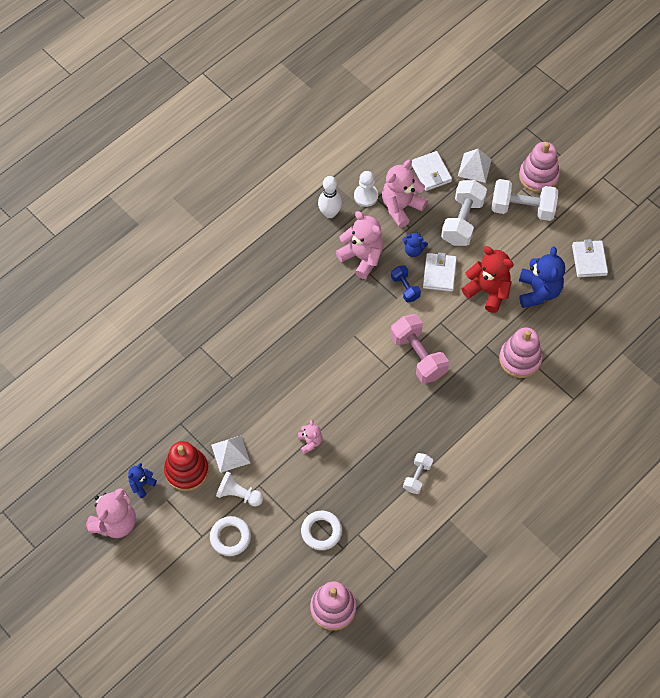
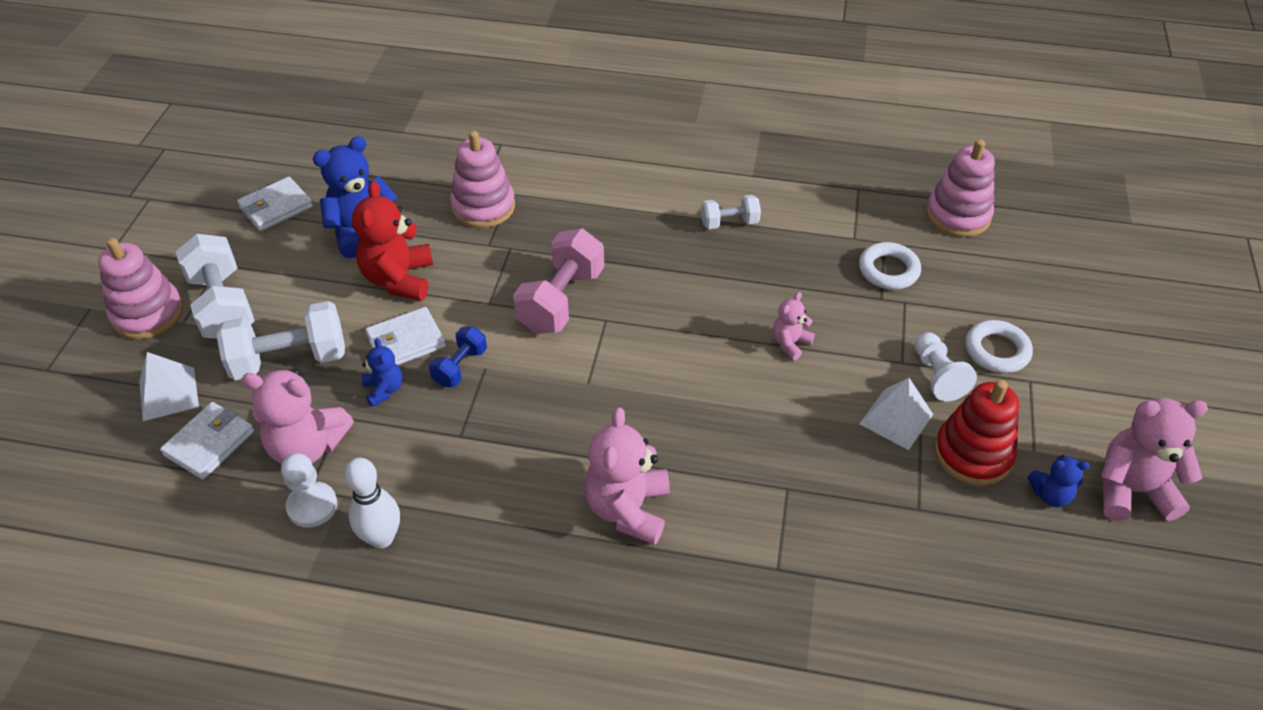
camera: 125 degrees left, 15 degrees down
(362, 257) = (442, 446): pink teddy bear -> pink teddy bear (628, 509)

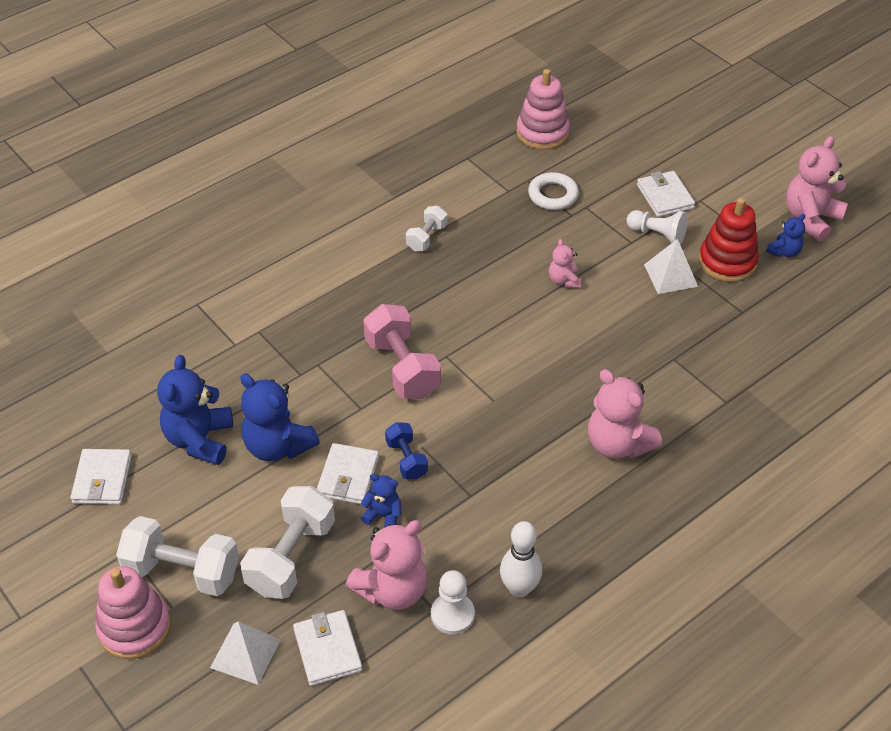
camera: 50 degrees left, 0 degrees up
(399, 279) = (278, 446): red teddy bear -> blue teddy bear
(483, 207) = (256, 354): pink stacking toy -> none
(997, 351) = (665, 197): white ring -> white wallet

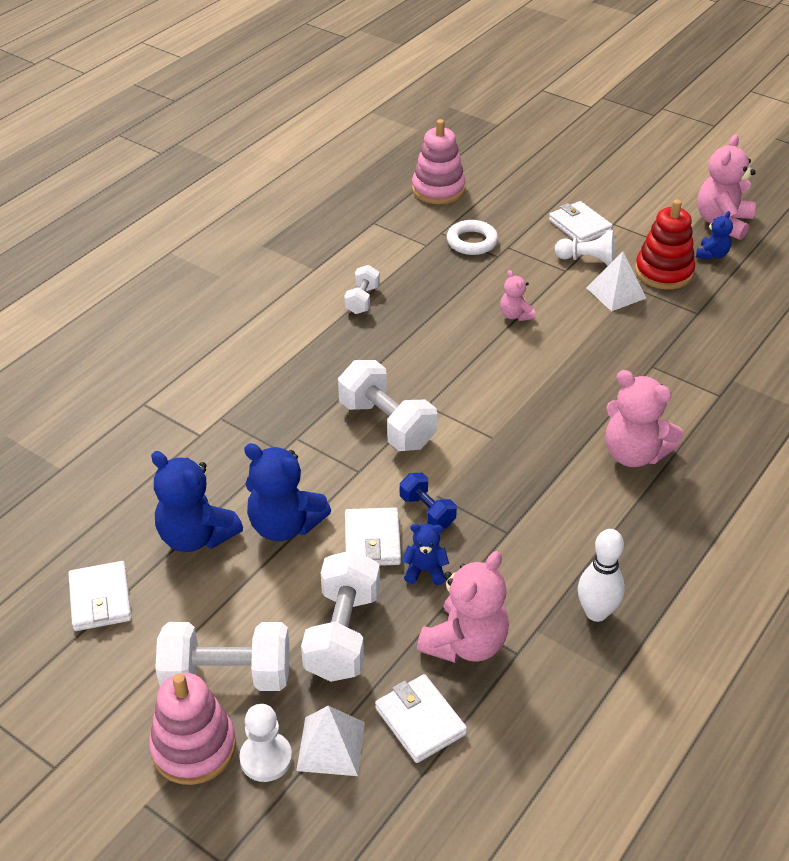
camera: 15 degrees left, 5 degrees down
(199, 439) = (196, 536): blue teddy bear -> blue teddy bear turned 45 degrees counterclockwise
(402, 368) = (387, 424): pink dumbbell -> white dumbbell
(452, 615) = (538, 654): white pawn -> white pawn (266, 758)

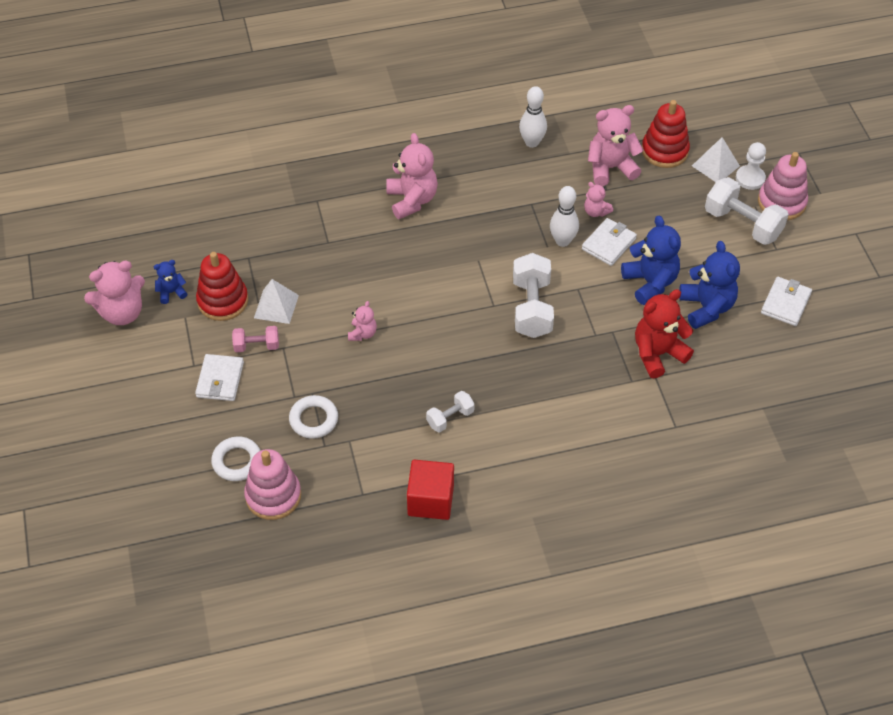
camera: 140 degrees left, 10 degrees up
(214, 457) = (658, 354): none -> red teddy bear
(315, 245) = (430, 500): none -> red cube
(343, 634) = (667, 208): white dumbbell -> none
(420, 721) = (664, 151): white wallet -> red stacking toy
(425, 571) = (596, 212): blue teddy bear -> pink teddy bear
(427, 511) = (562, 241): blue dumbbell -> white bowling pin
(492, 192) = (237, 461): none -> white ring
(587, 260) = (256, 346): white pawn -> pink dumbbell

